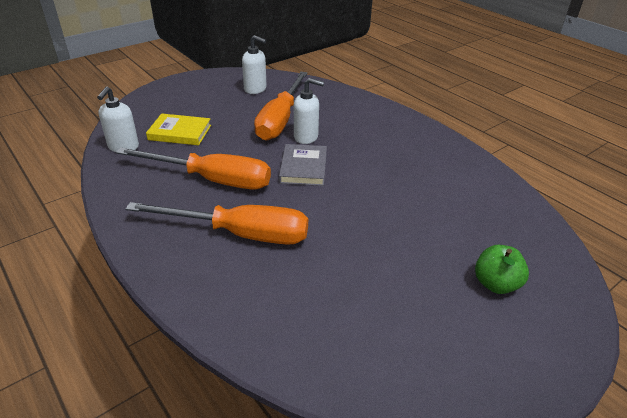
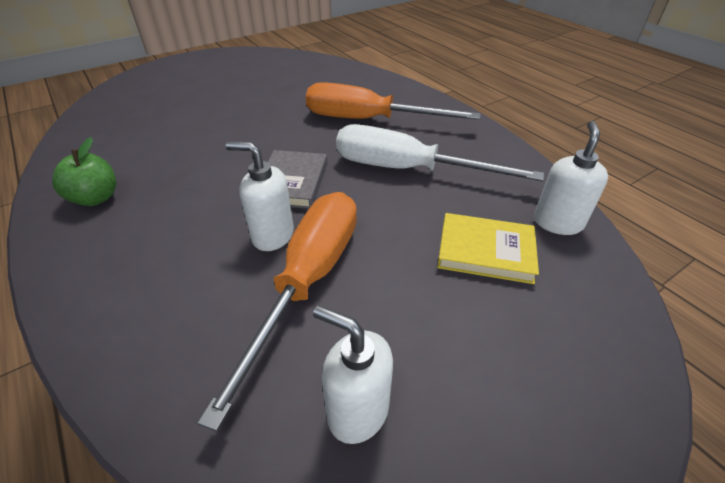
camera: 175 degrees left, 5 degrees up
(212, 180) = (408, 169): orange screwdriver -> white screwdriver
(495, 284) = (176, 88): green apple -> green apple (96, 198)

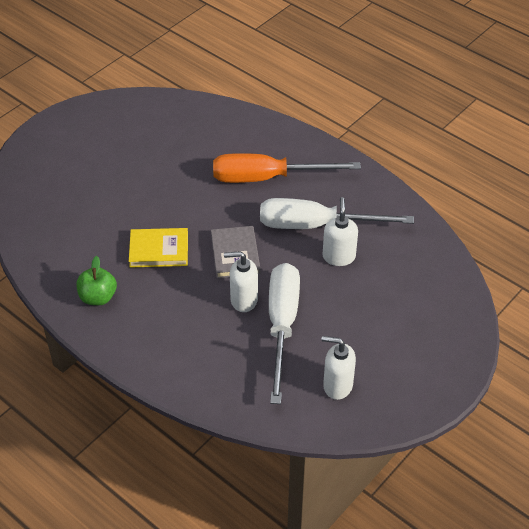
camera: 15 degrees left, 5 degrees up
(308, 281) = (282, 325): orange screwdriver -> white screwdriver
(485, 251) = (384, 283): yellow book -> yellow book (159, 250)
(557, 222) = (427, 251): white soap dispenser -> white soap dispenser (339, 256)

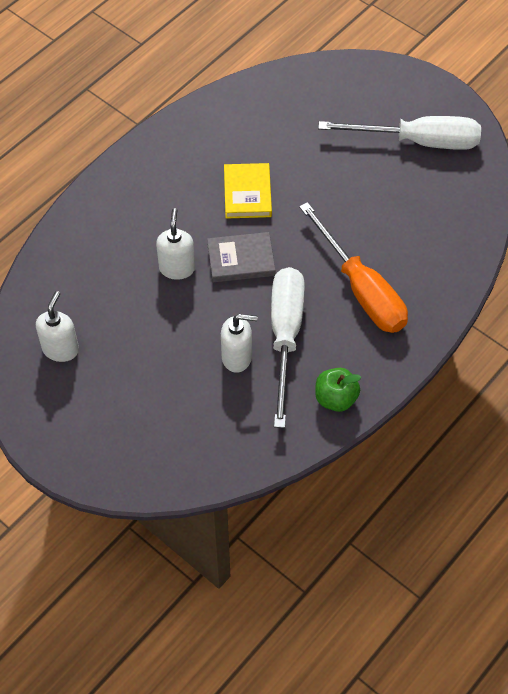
camera: 90 degrees right, 10 degrees up
(98, 297) = (185, 148): green apple -> green apple (335, 398)
(267, 178) = (361, 289): orange screwdriver -> orange screwdriver turned 150 degrees clockwise
(282, 325) = (141, 302): white screwdriver -> white screwdriver (418, 141)

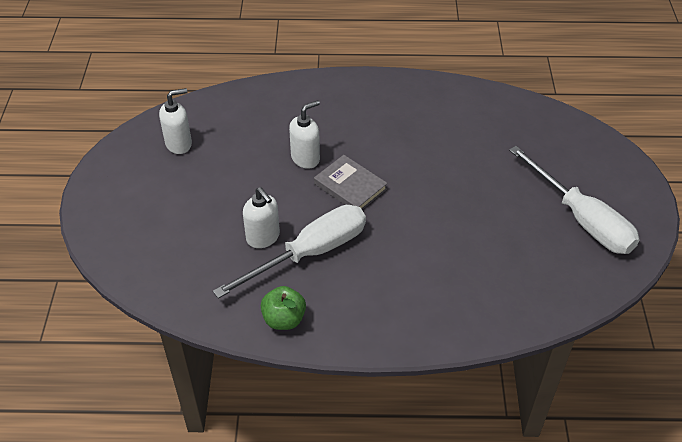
camera: 50 degrees right, 10 degrees down
(247, 193) = (411, 154): yellow book -> none
(361, 289) = (401, 271): orange screwdriver -> none

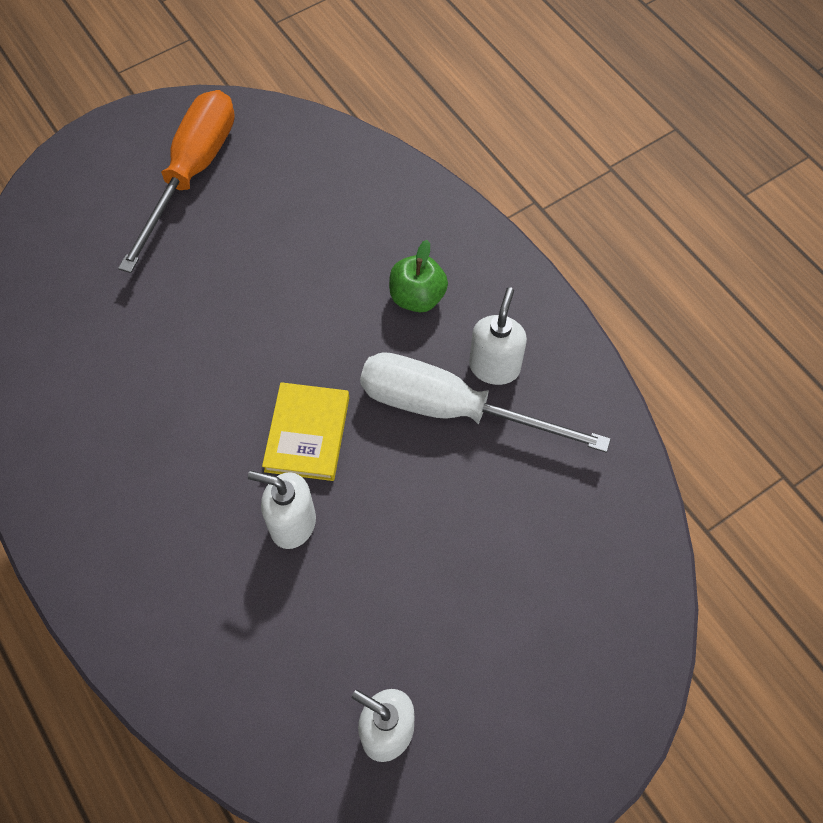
camera: 125 degrees left, 15 degrees up
(263, 237) = (469, 478): white soap dispenser -> white soap dispenser (494, 367)
(284, 319) = (562, 374): green apple -> green apple (417, 297)
(350, 186) = (307, 434): grey book -> yellow book
(581, 219) = (192, 173): white screwdriver -> orange screwdriver

